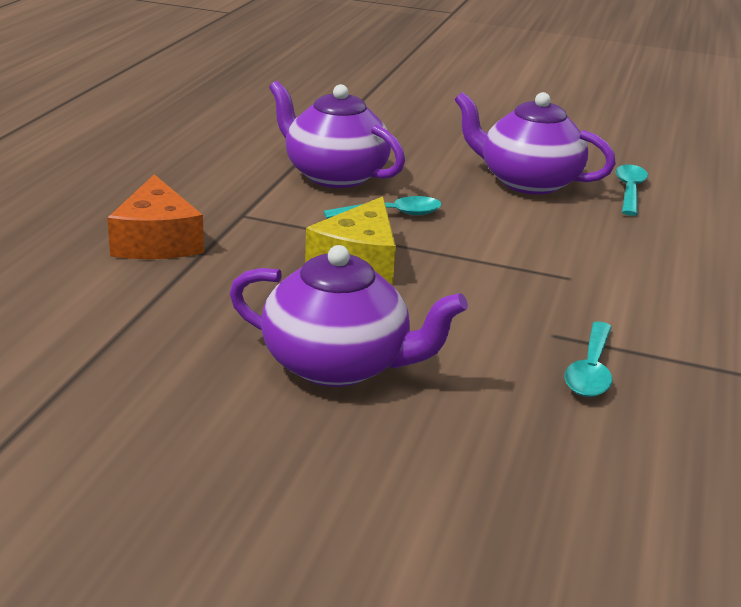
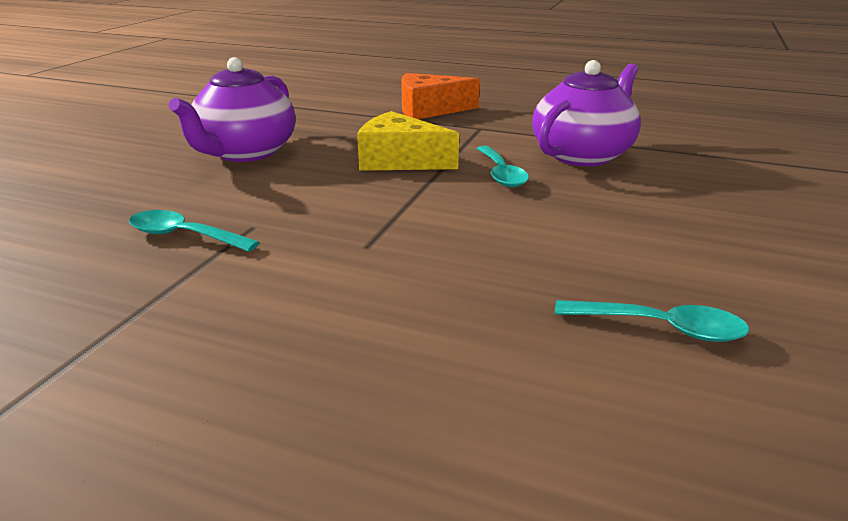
camera: 95 degrees right, 0 degrees up
(527, 182) = (636, 247): purple teapot -> none

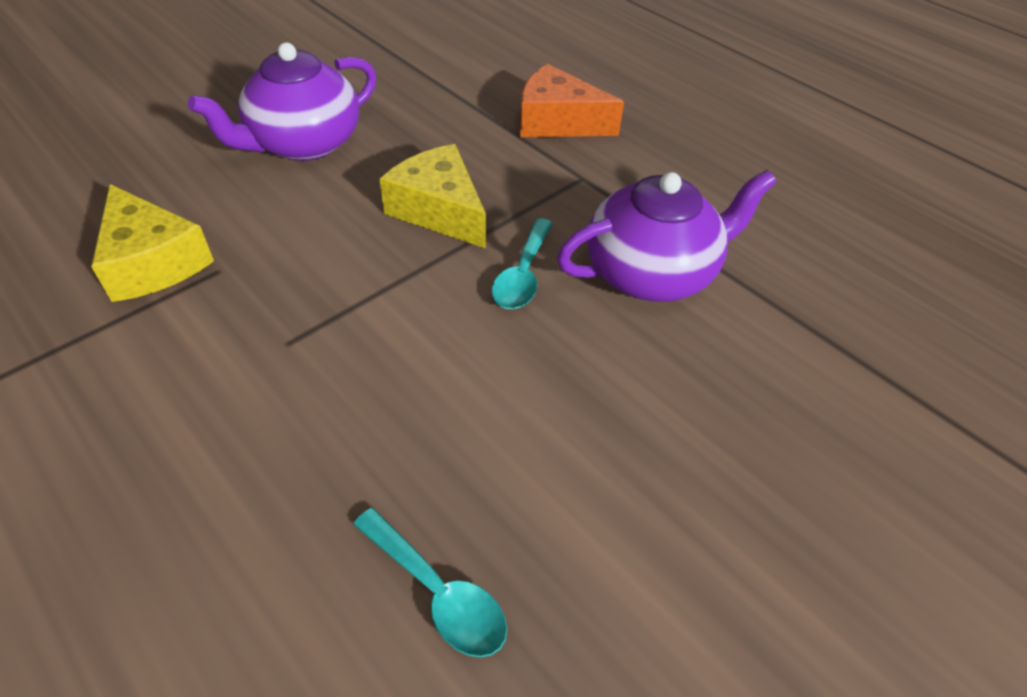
camera: 25 degrees right, 20 degrees up
(184, 236) = (152, 261): turquoise spoon -> yellow cheese

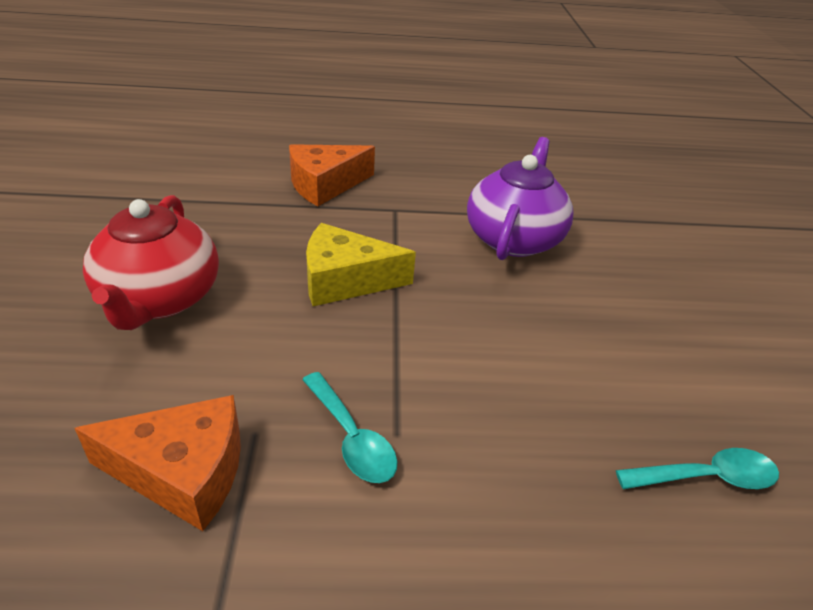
camera: 50 degrees left, 10 degrees down
(152, 261) = (183, 472): yellow cheese -> orange cheese
(304, 144) = (159, 299): purple teapot -> red teapot
(523, 275) = (458, 284): turquoise spoon -> turquoise spoon (352, 438)

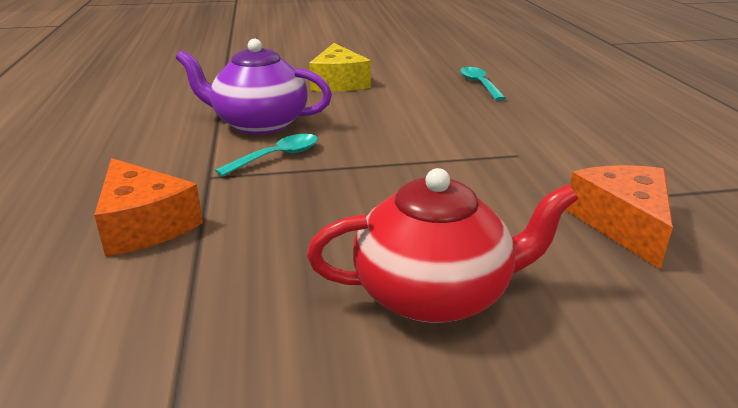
camera: 95 degrees left, 10 degrees down
(345, 280) = (351, 189): yellow cheese -> yellow cheese (338, 82)
(352, 438) = (534, 168): turquoise spoon -> turquoise spoon (277, 157)

